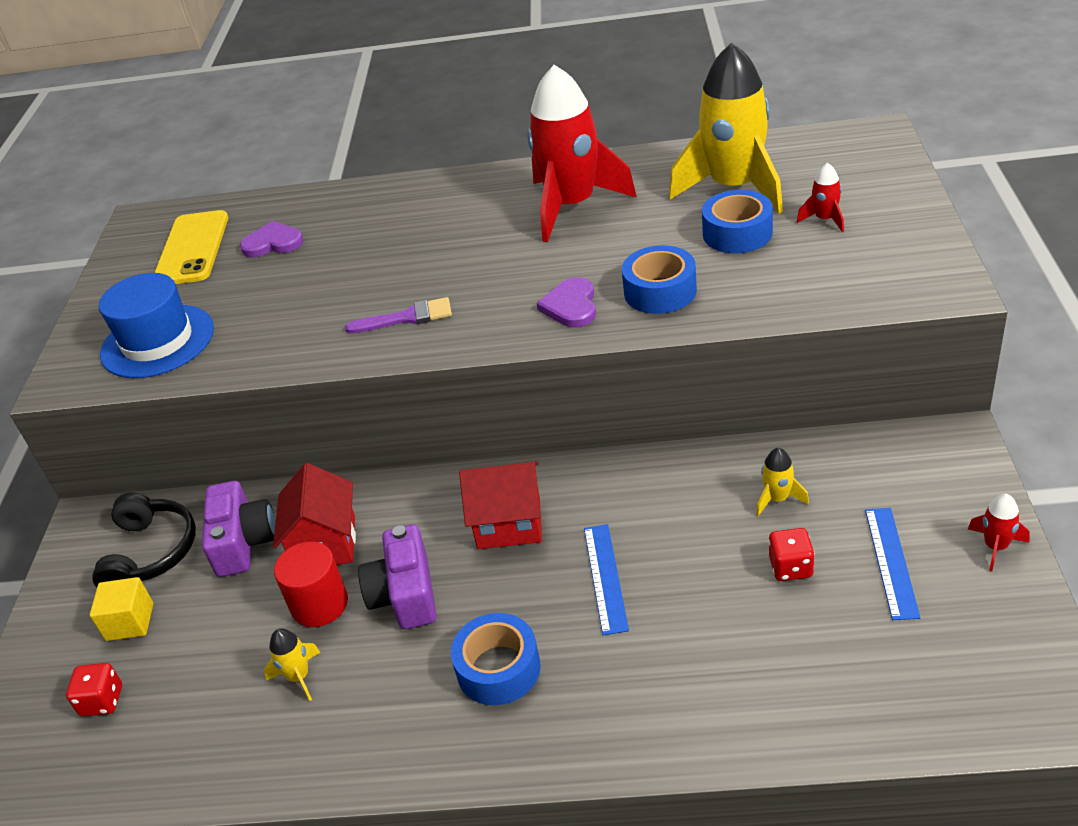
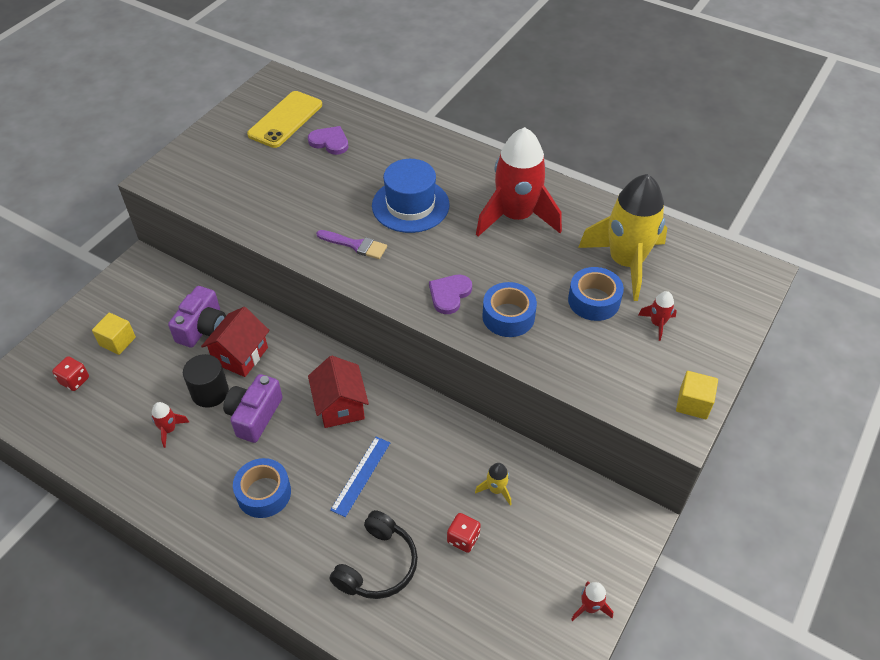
camera: 25 degrees right, 10 degrees up
(150, 553) = (155, 304): black headphones -> black headphones (377, 565)
(157, 341) = (219, 179): blue hat -> blue hat (410, 205)
(299, 677) = (169, 429): yellow rocket -> red rocket
(319, 604) = (210, 392): red cylinder -> black cylinder
(509, 523) = (340, 406): red house -> red house turned 45 degrees clockwise
(891, 562) = (521, 574): blue ruler -> none
(937, 263) = (693, 403): none -> yellow cube

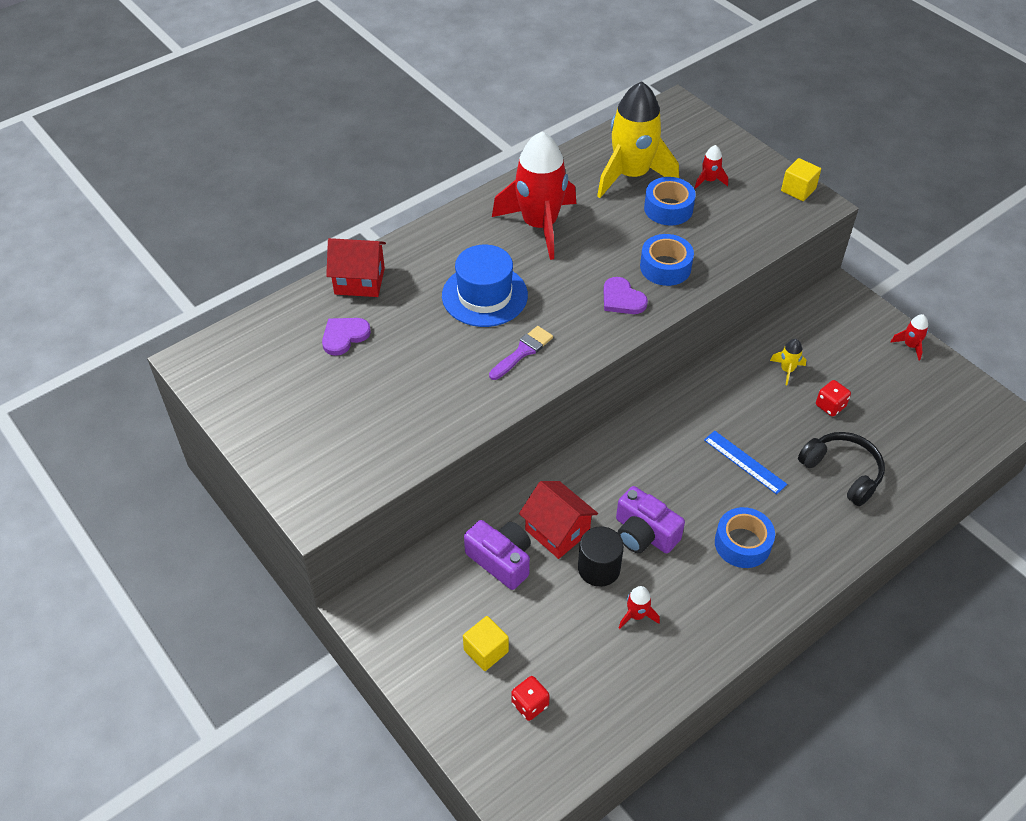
camera: 70 degrees left, 0 degrees up
(285, 120) = (279, 367): yellow phone -> none
(340, 406) = (657, 459): red house -> red house (359, 281)

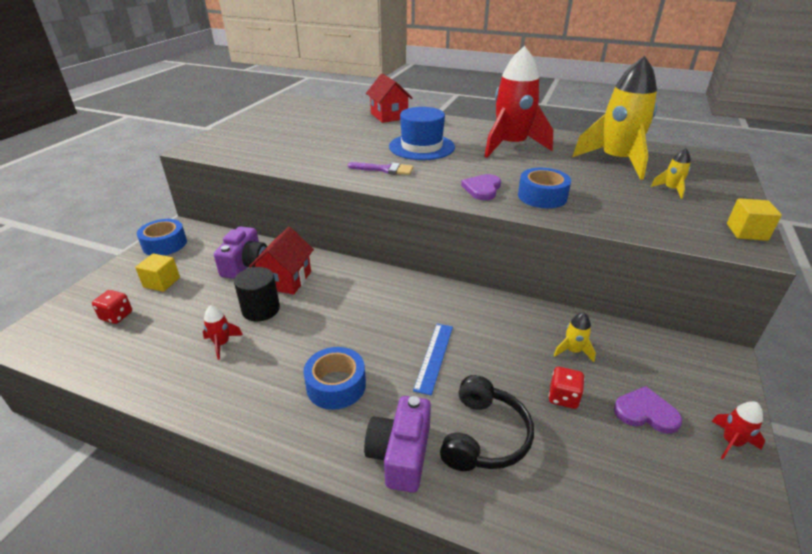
camera: 60 degrees right, 15 degrees down
(344, 336) = (340, 123): purple heart -> purple heart (645, 412)
(644, 533) = (310, 322): purple camera -> purple camera (400, 454)
(668, 208) = (607, 182): blue tape -> blue tape (164, 244)
(709, 180) = (671, 190): red rocket -> yellow rocket

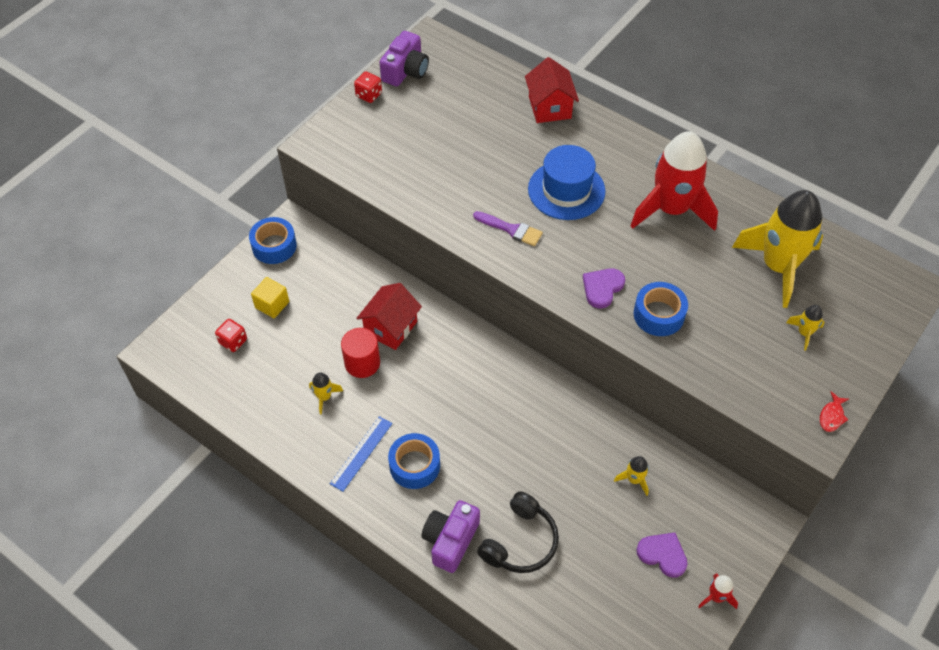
camera: 15 degrees right, 20 degrees up
(222, 344) = (324, 397): red rocket -> yellow rocket
(245, 265) = (353, 296): purple camera -> purple camera (405, 71)
(261, 309) = (362, 363): black cylinder -> red cylinder
(434, 357) = (506, 456): blue ruler -> blue ruler (361, 453)
(563, 397) = (601, 524): red dice -> red dice (369, 95)
(746, 232) = (832, 416): yellow cube -> red fish

